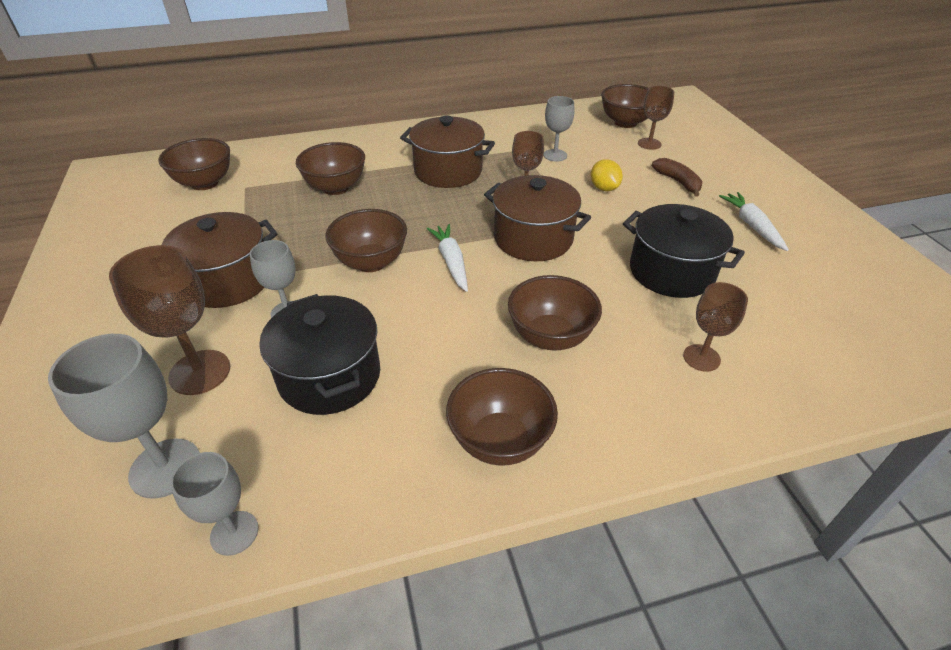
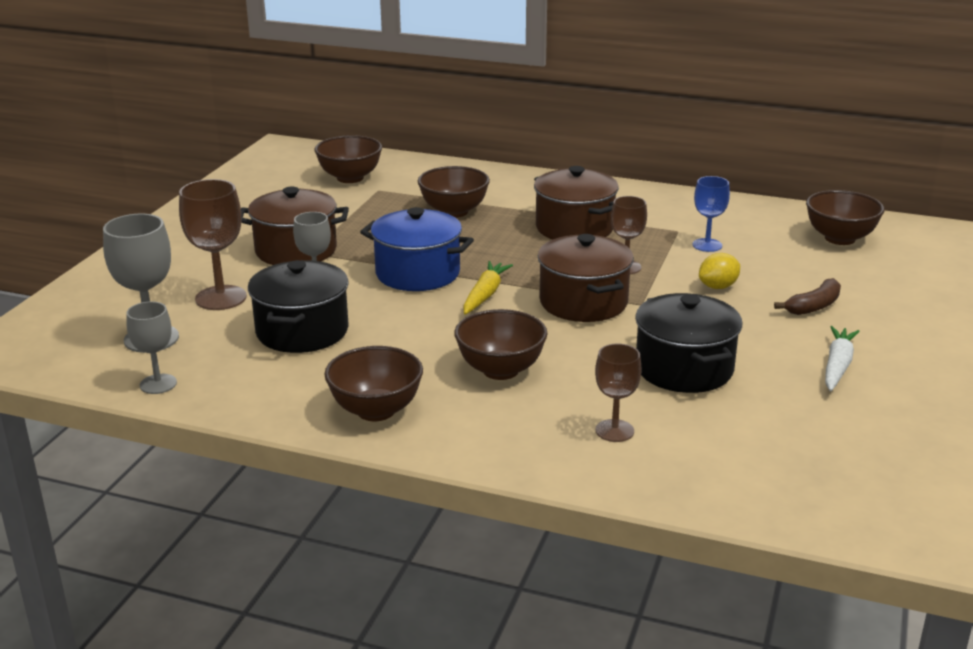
camera: 35 degrees right, 15 degrees down
(371, 262) = (417, 273): brown bowl -> blue pot
(451, 262) = (485, 295): white carrot -> yellow carrot
(555, 155) = (707, 245): grey goblet -> blue goblet
(604, 188) = (718, 287): yellow lemon -> yellow lemon turned 45 degrees clockwise
(649, 144) = (836, 265): brown goblet -> none
(678, 182) = (813, 306): brown banana -> brown banana turned 45 degrees clockwise

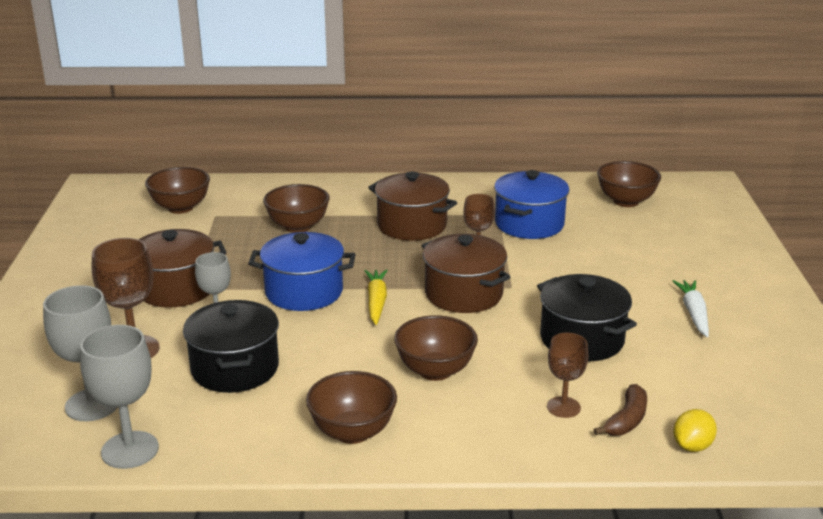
camera: 20 degrees left, 0 degrees up
(158, 384) = (130, 450): grey goblet -> grey goblet, size x1.58
(707, 245) = (529, 224): blue goblet -> blue pot
(718, 287) = (561, 260): yellow lemon -> yellow lemon (692, 446)
(813, 306) = (644, 265): brown banana -> brown banana (626, 420)

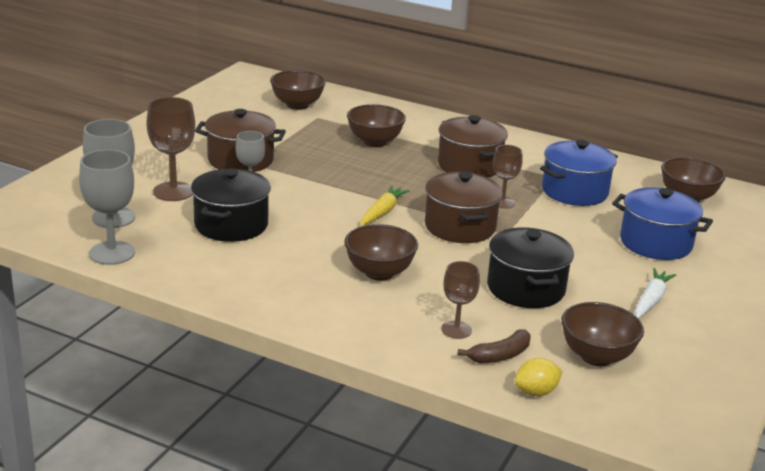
camera: 25 degrees right, 0 degrees up
(304, 292) = (333, 189): blue pot -> blue pot (655, 243)
(352, 432) = (274, 292): brown bowl -> brown bowl (596, 356)

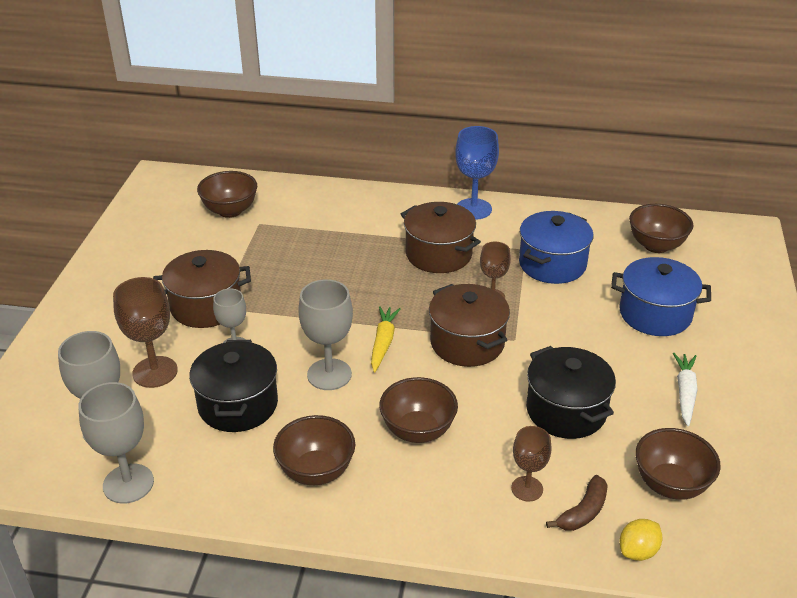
camera: 15 degrees left, 10 degrees up
(321, 222) = (329, 374): none -> grey goblet
(374, 142) = (332, 244): brown bowl -> brown bowl (316, 471)
(521, 142) = (473, 209): none -> blue goblet

